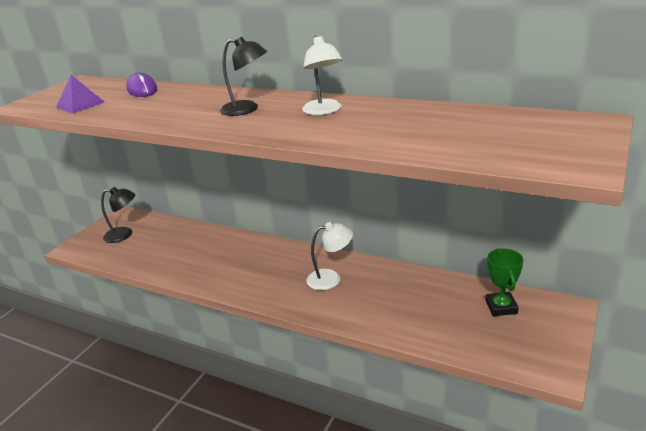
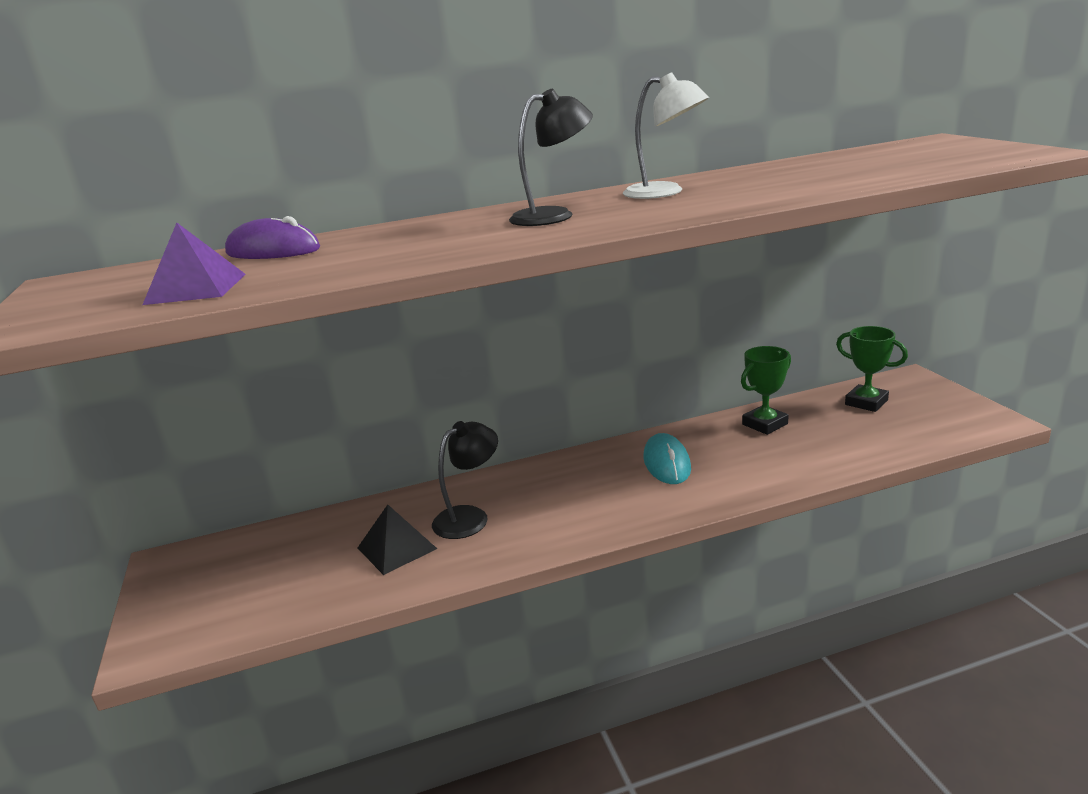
camera: 45 degrees left, 5 degrees down
(124, 235) = (234, 579): black lamp -> black lamp (469, 517)
(178, 254) = (397, 548): none -> black pyramid
(331, 278) = (667, 463): white lamp -> turquoise mouse
(417, 285) = (765, 424): none -> green trophy

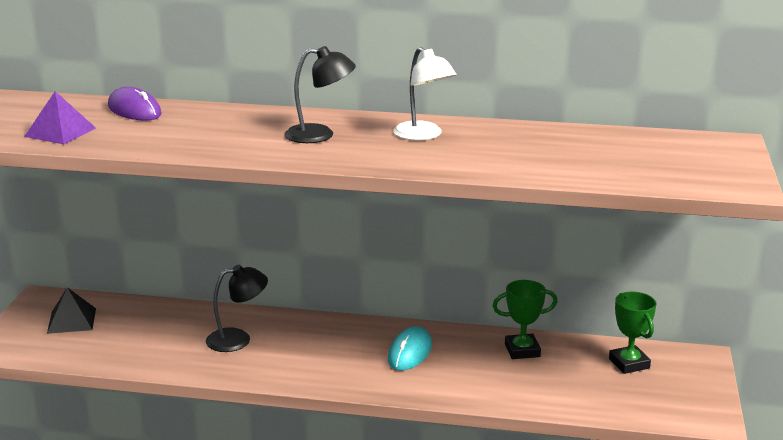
camera: 25 degrees right, 0 degrees up
(397, 548) = (174, 342): black pyramid -> black pyramid (72, 320)

